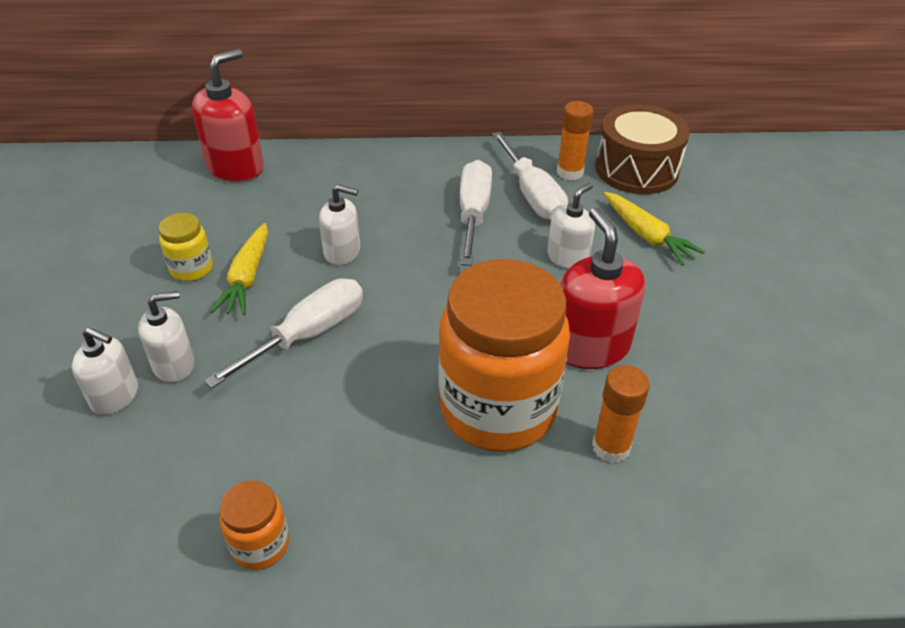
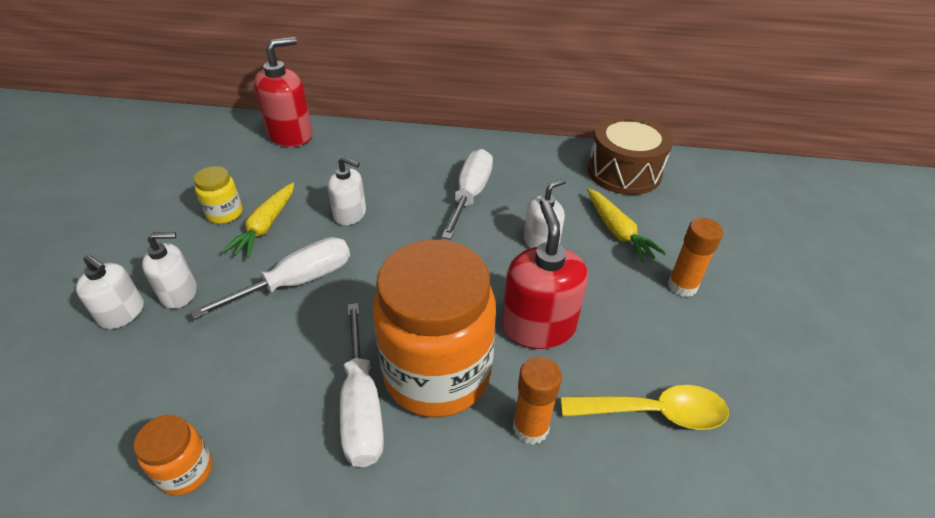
camera: 10 degrees right, 0 degrees up
(532, 195) = (526, 184): white screwdriver -> white screwdriver (361, 406)
(570, 172) = (564, 168): orange glue stick -> orange glue stick (682, 286)
(729, 414) = (653, 412): none -> yellow spoon

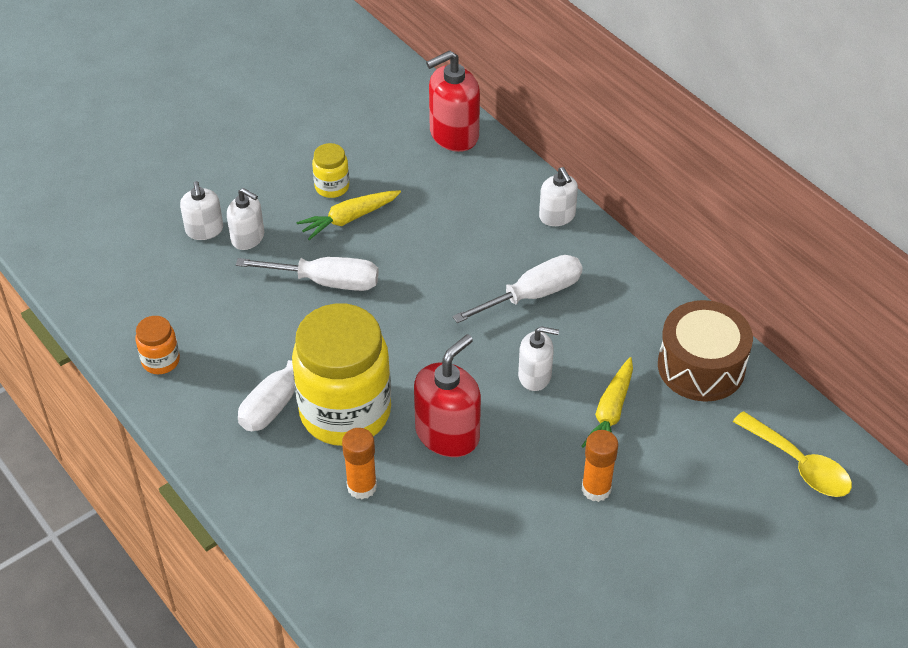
camera: 45 degrees right, 5 degrees up
(290, 135) = (453, 134): red soap dispenser -> red soap dispenser turned 150 degrees clockwise
(350, 214) = (419, 249): white soap dispenser -> white soap dispenser (557, 216)
(437, 374) = (345, 412): orange jar -> yellow jar
(653, 412) = (448, 541): yellow spoon -> yellow spoon (798, 464)

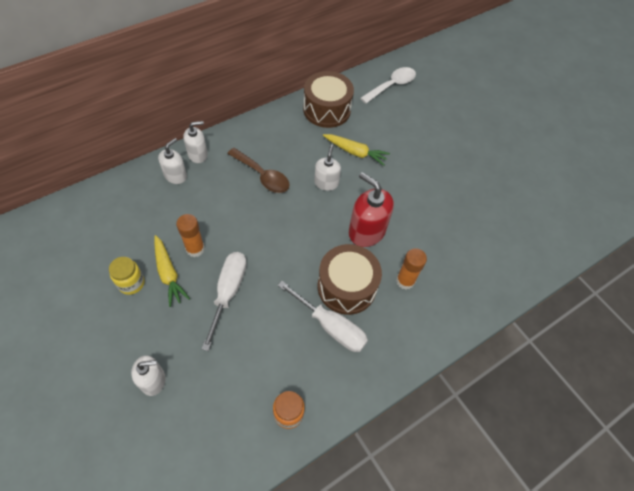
camera: 90 degrees left, 10 degrees up
(248, 238) = (170, 346): white soap dispenser -> white soap dispenser (175, 176)
(345, 412) = (346, 287): yellow jar -> brown drum
(453, 134) = (101, 201): red soap dispenser -> none
(532, 295) = (262, 176): white screwdriver -> brown spoon
(596, 489) = (406, 166): orange glue stick -> orange glue stick (195, 249)
(798, 464) = (391, 86): yellow spoon -> white spoon

